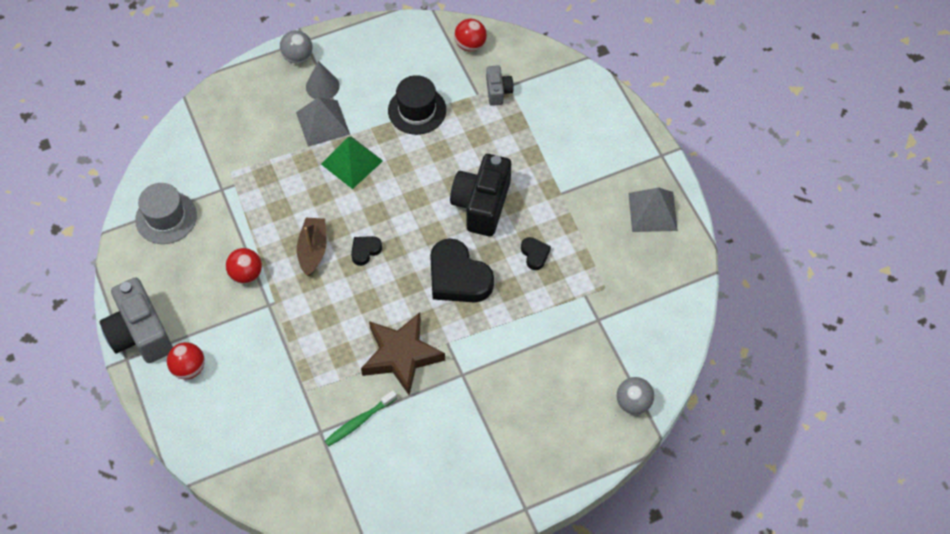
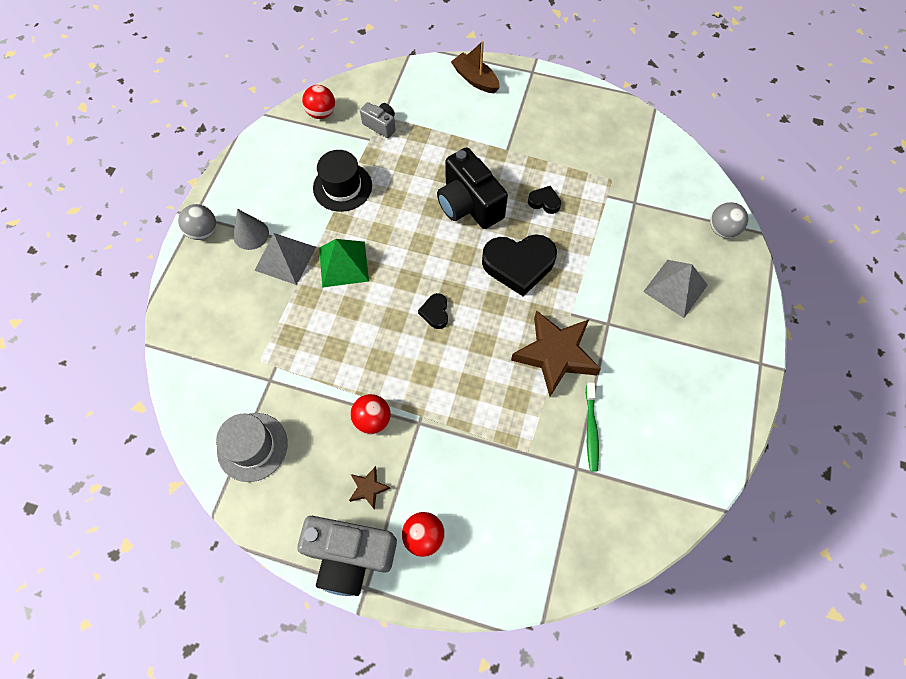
camera: 50 degrees left, 5 degrees up
(194, 309) = (368, 488): none -> brown star
(313, 250) = (398, 351): brown boat -> brown boat (475, 79)
(652, 211) = (574, 108): grey pyramid -> grey pyramid (675, 288)

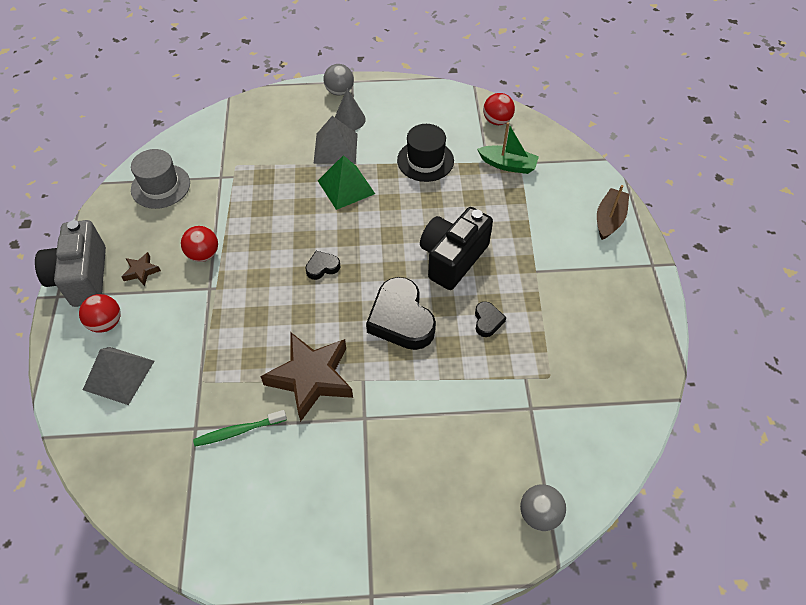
camera: 70 degrees right, 10 degrees down
(381, 125) = (508, 165): grey camera -> green boat
(675, 288) = (435, 477): grey pyramid -> grey pyramid (119, 375)

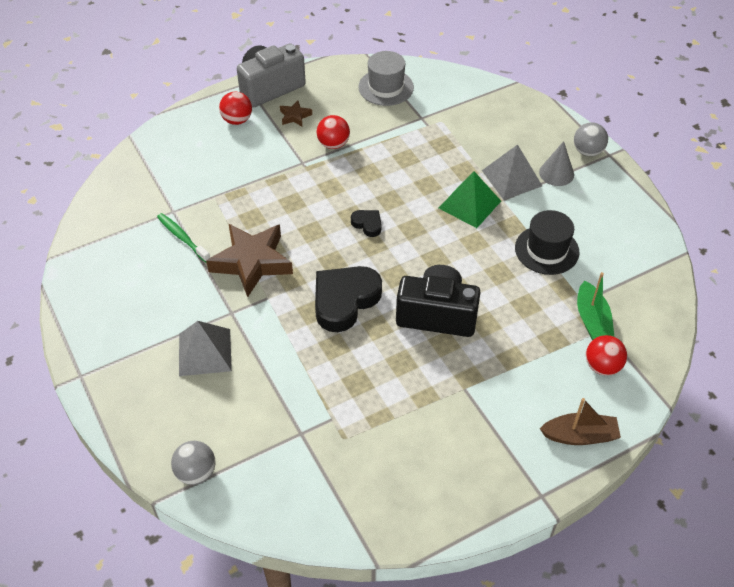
camera: 65 degrees right, 5 degrees down
(119, 375) = (196, 148): grey pyramid -> grey pyramid (204, 352)
(487, 321) = (379, 367): black heart -> none
(497, 121) = (649, 289): red ball -> red ball (602, 366)

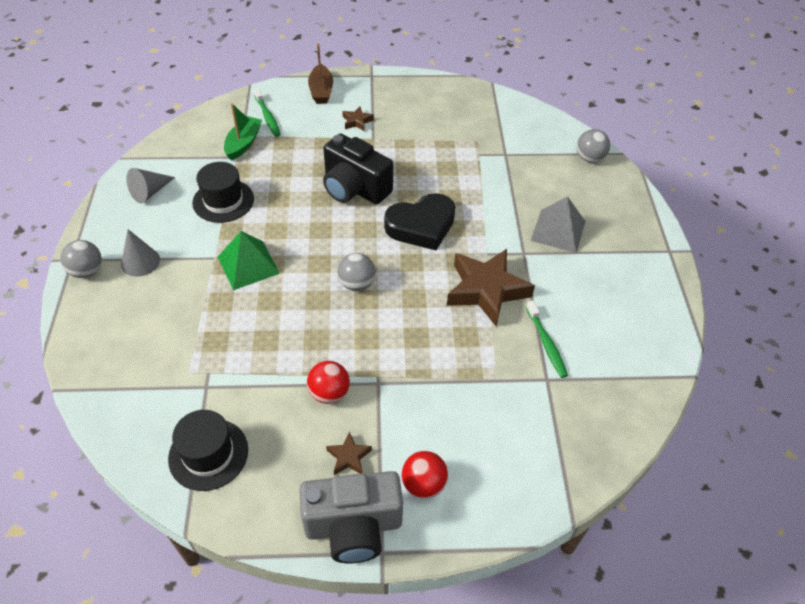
camera: 155 degrees left, 0 degrees up
(367, 224) = (357, 284): black heart -> grey ball
(386, 87) = (208, 454): grey hat -> black hat
(500, 405) = (357, 121): none -> brown star
(512, 178) = (185, 274): grey pyramid -> none
(580, 436) = (321, 91): brown boat -> brown boat turned 120 degrees counterclockwise
(602, 366) = (267, 117): red ball -> green toothbrush
(619, 231) = (150, 192): none -> grey cone

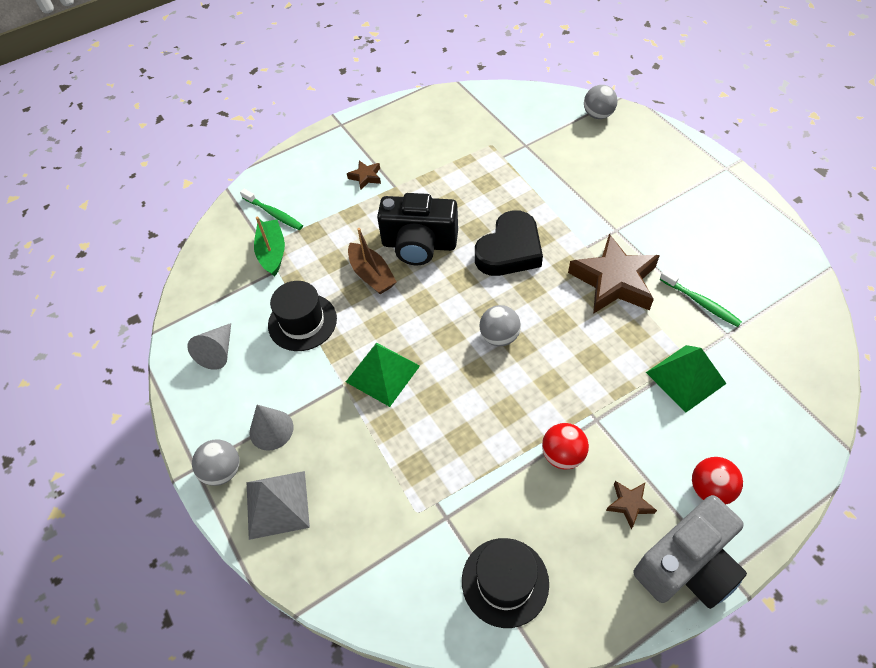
camera: 25 degrees left, 5 degrees up
(321, 91) = (305, 162): brown boat -> brown boat (371, 275)
(480, 392) = (686, 377): none -> green pyramid
(558, 230) = (627, 194): grey pyramid -> grey pyramid (277, 504)

